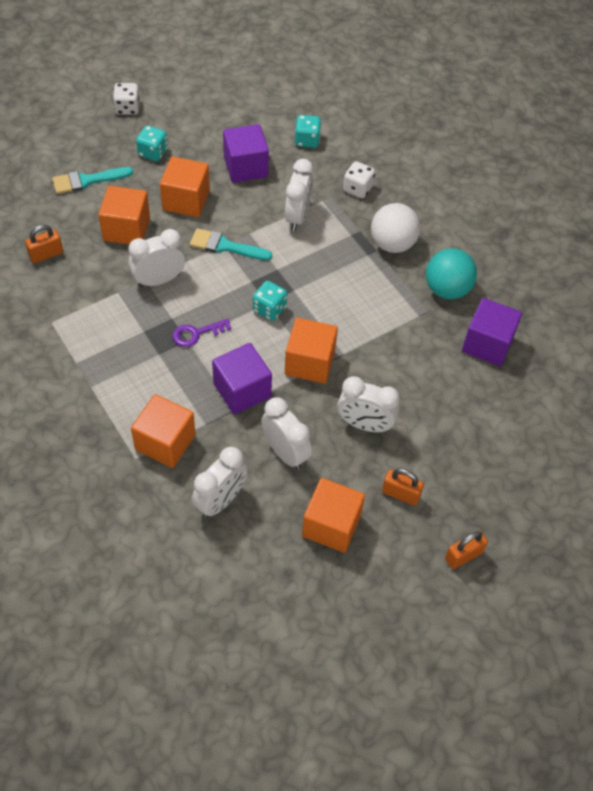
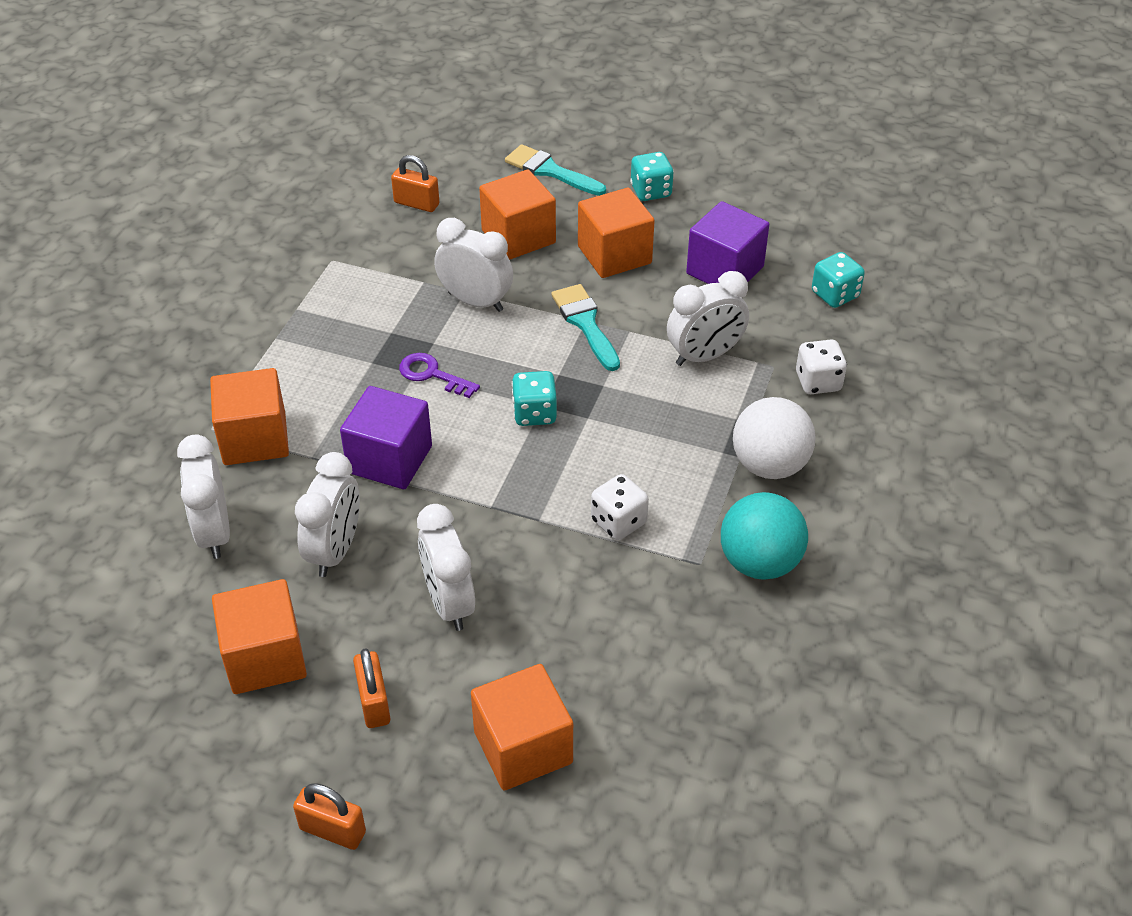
camera: 55 degrees right, 10 degrees down
(127, 108) = (689, 137): white dice -> white dice (618, 522)
(220, 501) = (214, 533): white clock -> white clock turned 75 degrees clockwise
(310, 362) = (492, 495): orange cube -> orange cube (523, 747)
(487, 344) = (715, 659): purple cube -> none

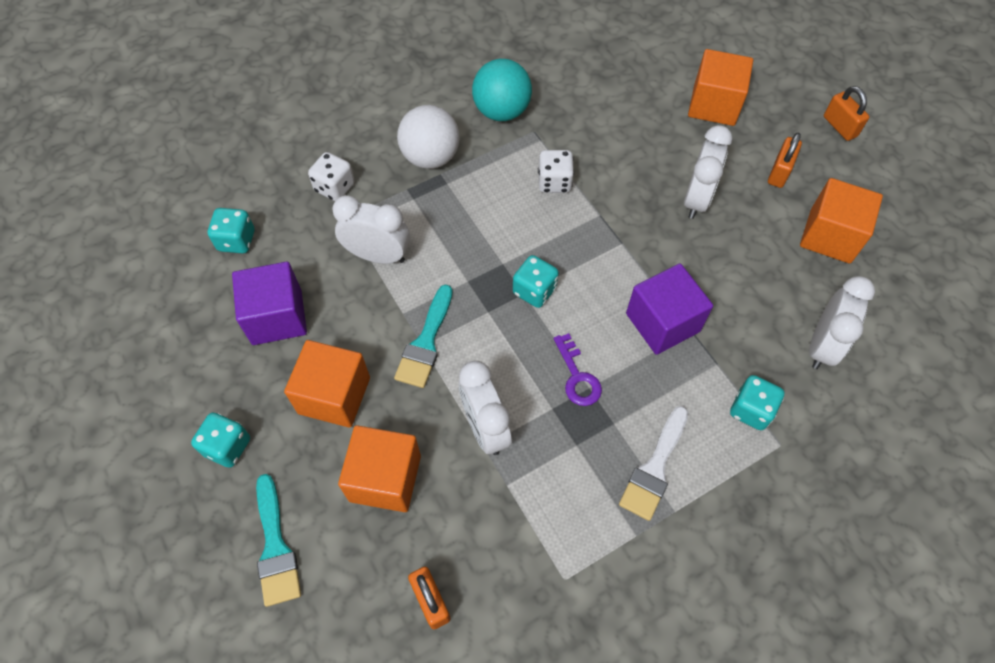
camera: 140 degrees left, 15 degrees up
(255, 439) = (751, 410): orange cube -> turquoise dice
(313, 353) = (654, 468): none -> white brush
(335, 551) = (745, 277): white clock -> none

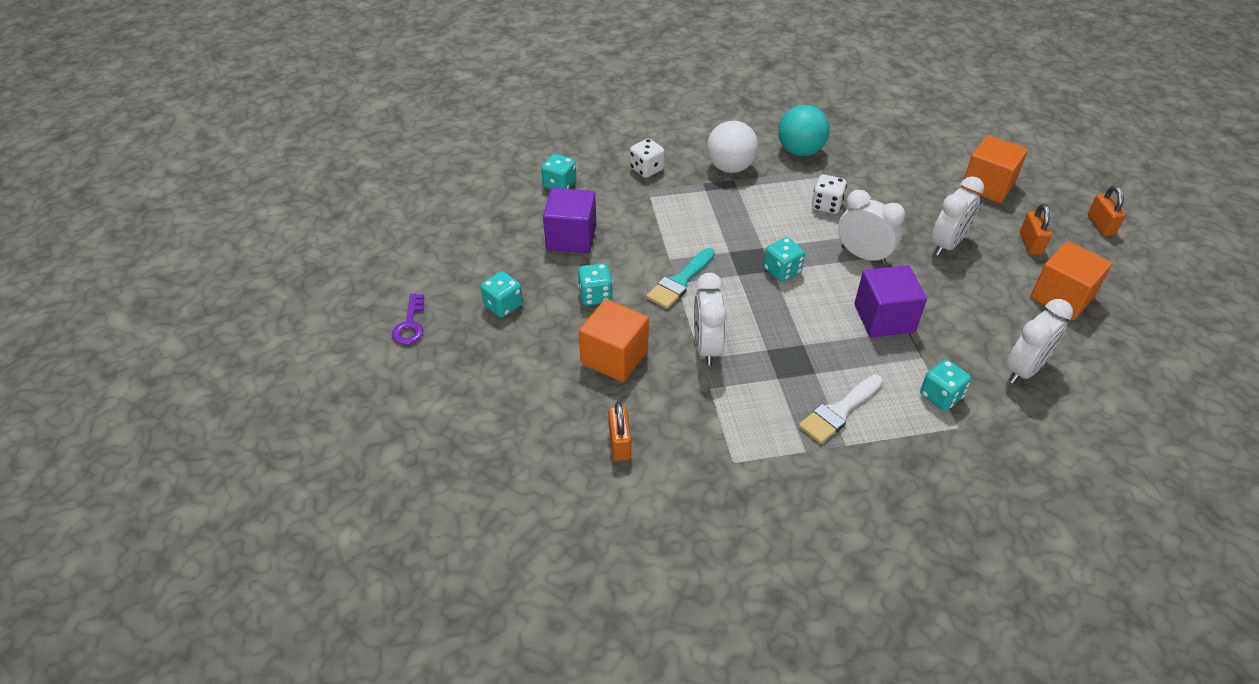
camera: 20 degrees right, 15 degrees down
(275, 547) = (514, 376): turquoise brush -> none
(334, 395) = (595, 296): orange cube -> turquoise dice
(378, 255) = (664, 219): white clock -> white clock (863, 255)
(577, 376) = (796, 334): purple key -> purple key (410, 325)
(779, 172) = (1030, 243): orange padlock -> orange padlock turned 45 degrees counterclockwise

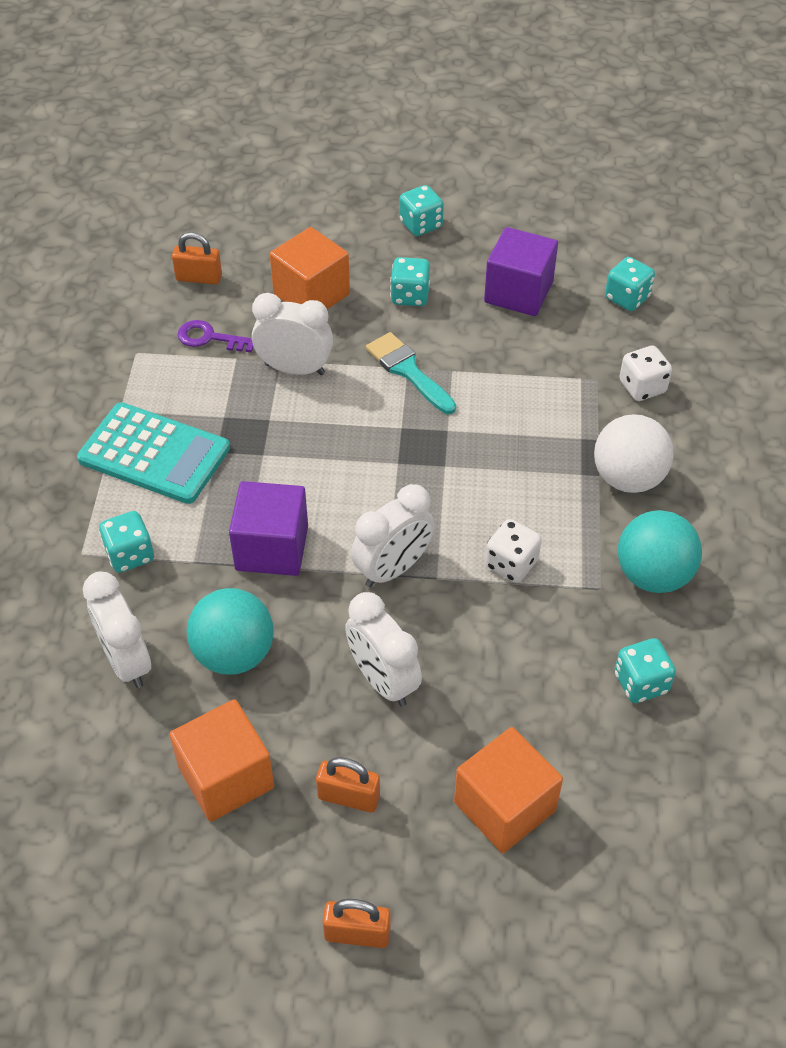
camera: 105 degrees right, 5 degrees up
(410, 325) = (417, 159): purple key -> purple key (210, 338)
(782, 271) = (393, 472): turquoise dice -> turquoise dice (641, 683)
(839, 411) = (154, 454): white brush -> turquoise calculator
(978, 316) = (234, 654): none -> turquoise ball

